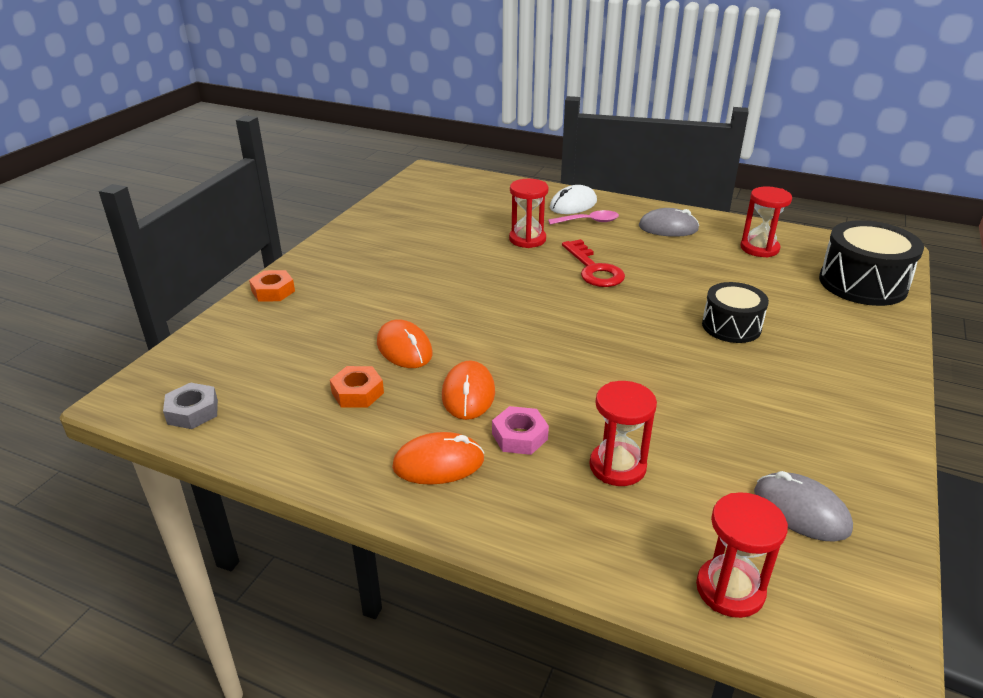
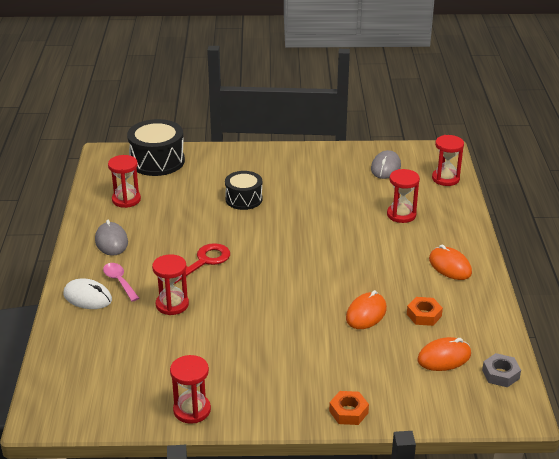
camera: 115 degrees left, 0 degrees up
(369, 222) = (192, 410): none -> red hourglass
(468, 394) = (388, 274): orange mouse -> orange mouse (444, 357)
(519, 436) = (407, 247): pink nut -> none

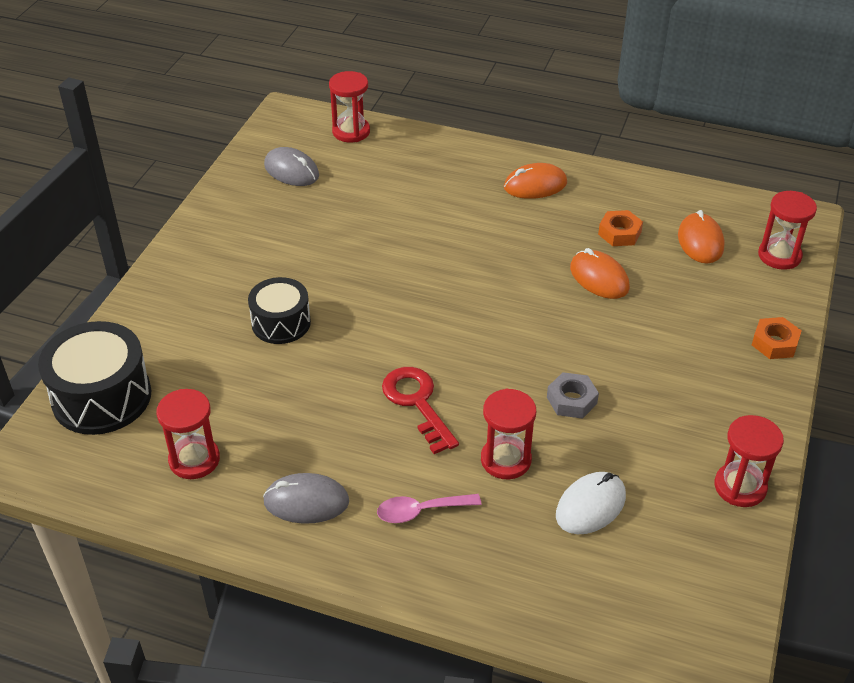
camera: 70 degrees left, 10 degrees up
(87, 297) = (444, 559): white mouse -> white mouse (590, 506)
(401, 215) = (408, 190): red hourglass -> red hourglass (779, 256)
(500, 374) = (740, 211): grey nut -> grey nut (571, 400)

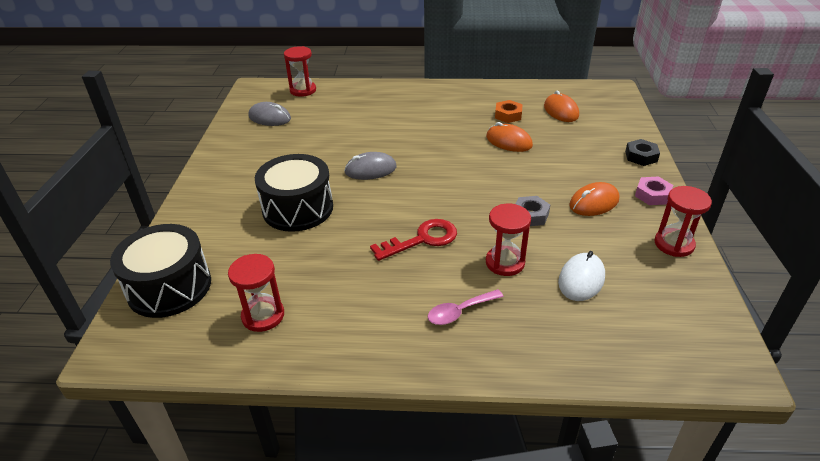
camera: 15 degrees left, 5 degrees down
(281, 323) = (298, 208): black drum -> black drum, size x1.56
(306, 501) = (367, 326): grey mouse -> grey mouse (370, 169)
(417, 403) = (422, 239): red key -> red key turned 105 degrees clockwise
(535, 185) = (440, 99): orange mouse -> orange mouse (594, 202)
(754, 407) = (652, 195): none -> pink nut
(774, 343) = (641, 156): orange nut -> black nut
(779, 256) = (613, 110): red hourglass -> none

